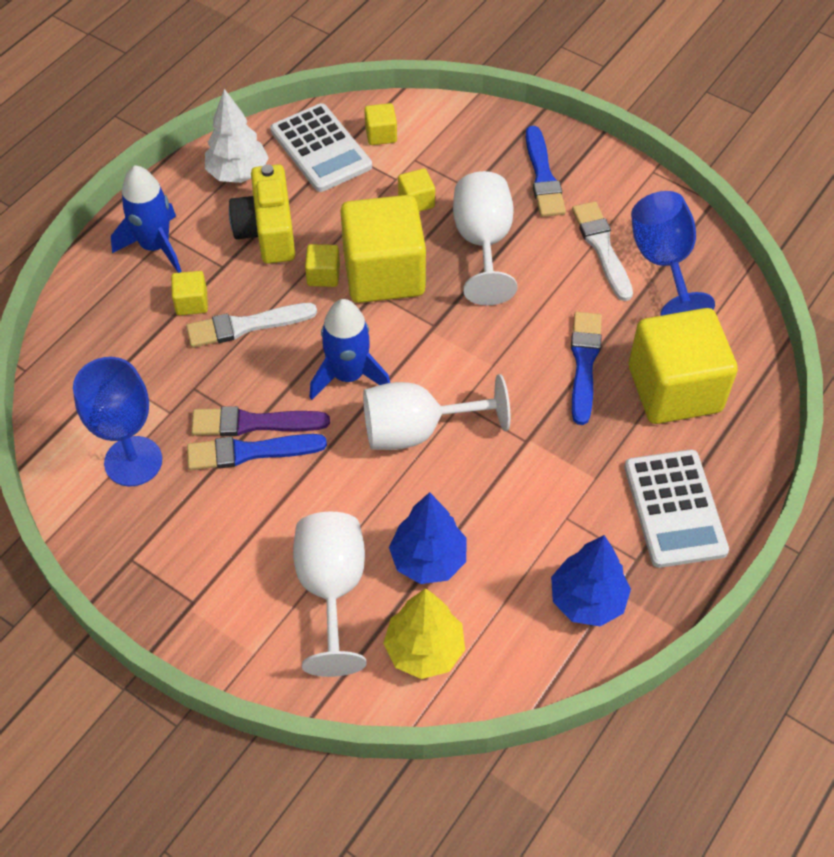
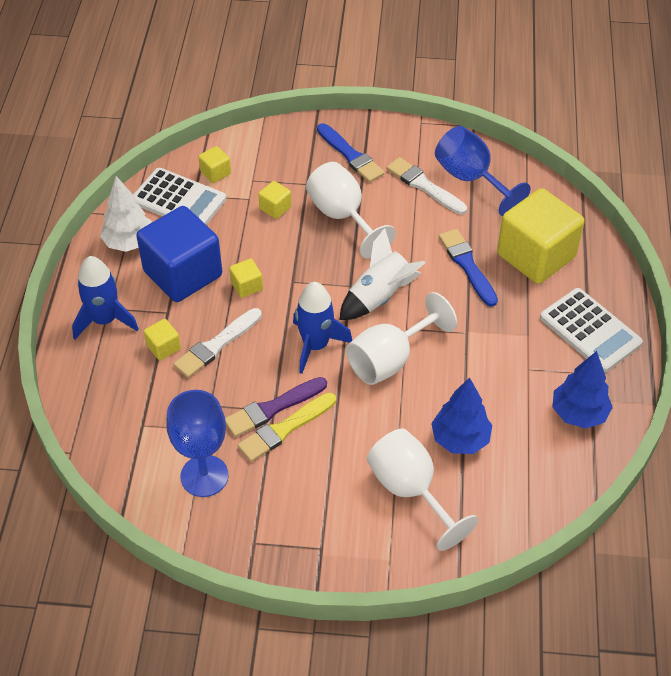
camera: 30 degrees left, 5 degrees down
(250, 452) = (285, 429): blue brush -> yellow brush
(267, 231) = (183, 274): yellow camera -> blue cube
(384, 273) = (289, 266): yellow cube -> none
(424, 650) = (500, 498): yellow tree -> none
(458, 353) = (379, 296): none -> white rocket

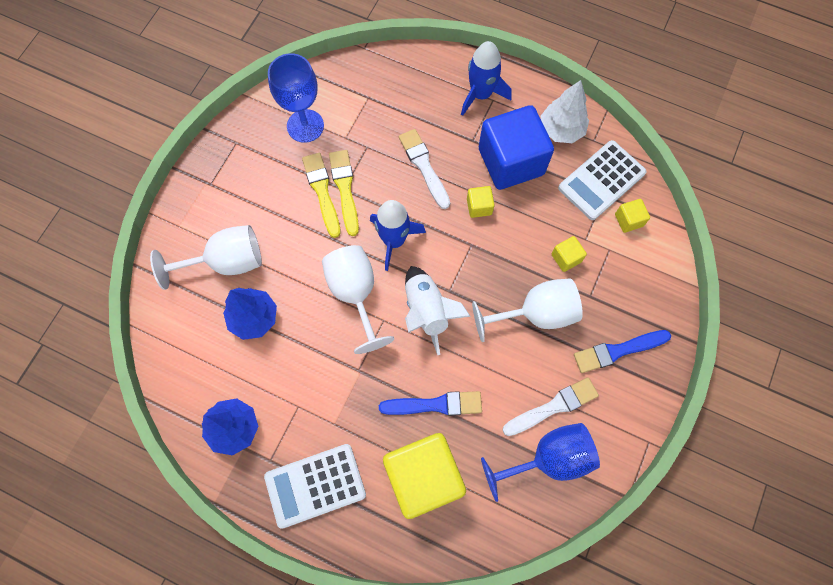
camera: 110 degrees right, 20 degrees up
(163, 347) = (437, 128): yellow cube -> none
(273, 408) = (345, 189): purple brush -> yellow brush

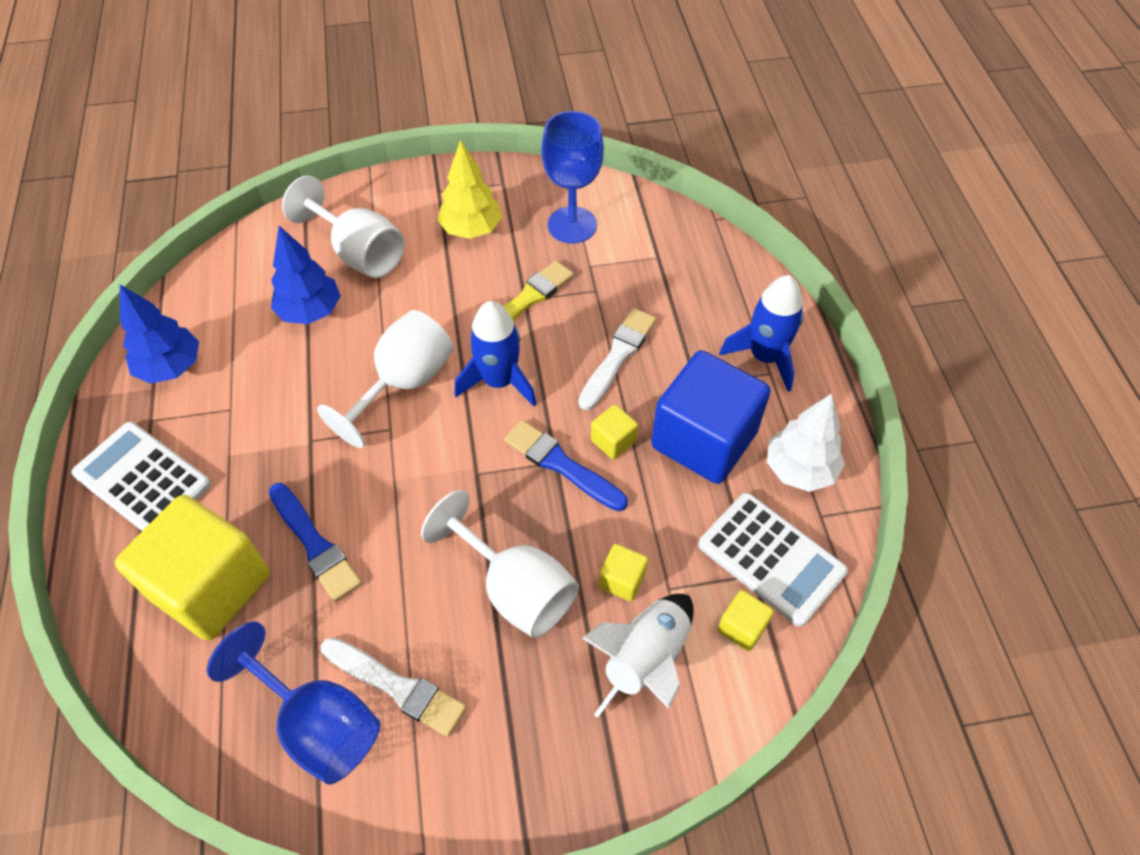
camera: 55 degrees right, 15 degrees down
(261, 184) = (471, 229): none -> yellow tree
(322, 191) = (506, 283): yellow brush -> none
(427, 311) = (432, 466): white rocket -> white rocket (645, 660)
(601, 180) = (771, 558): white calculator -> white calculator turned 150 degrees counterclockwise
(618, 351) = (534, 726): blue brush -> blue brush (561, 465)

